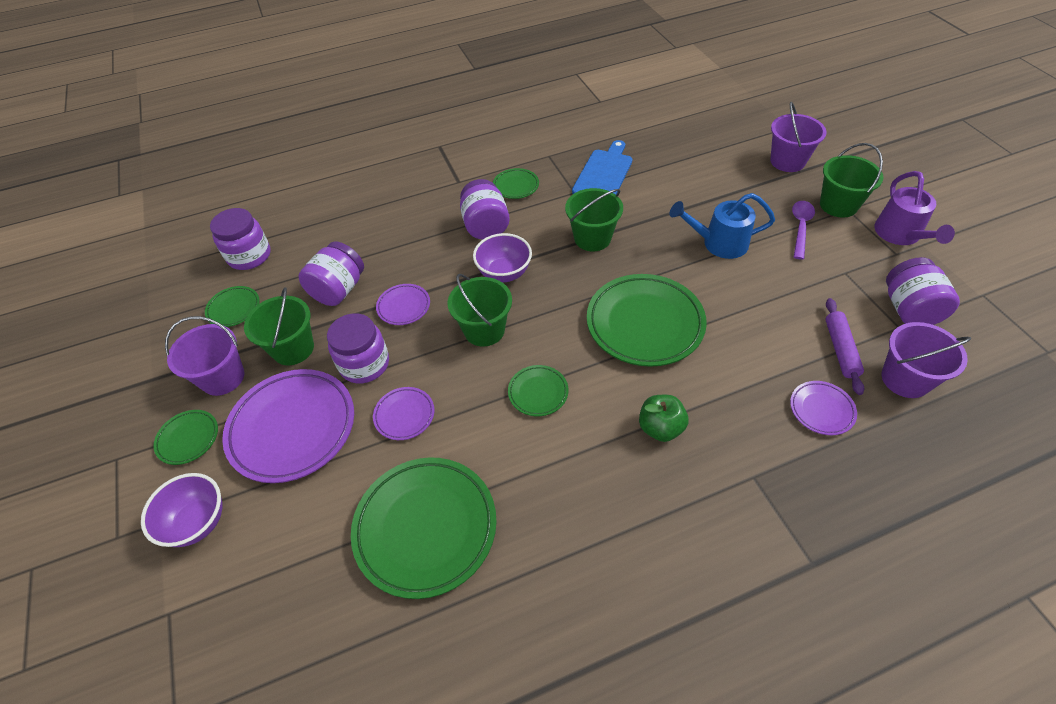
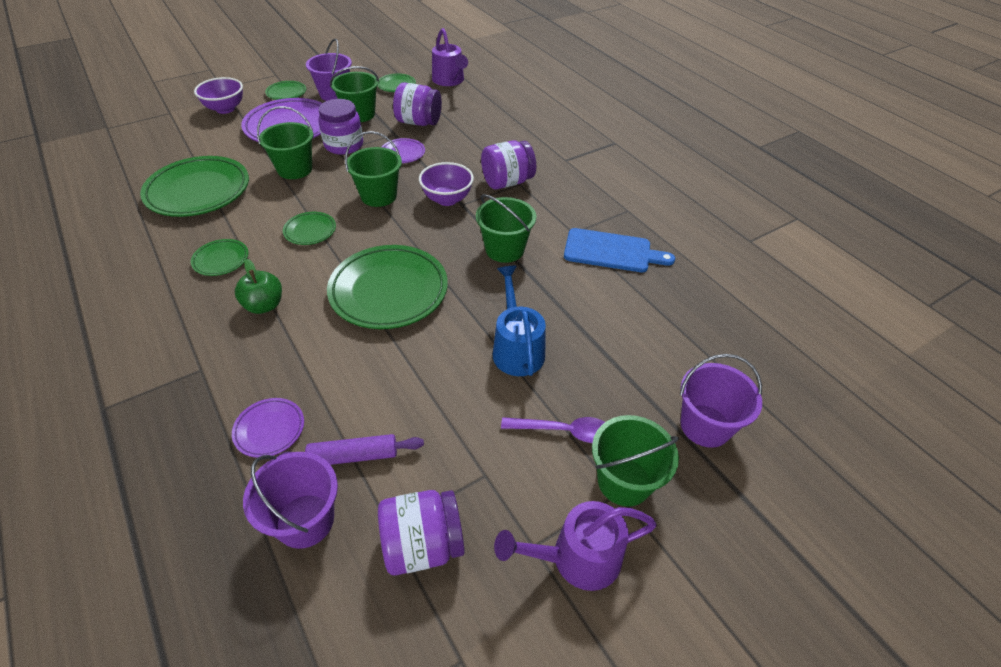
camera: 75 degrees right, 5 degrees down
(249, 256) = (449, 81): purple jar -> purple watering can
(404, 415) = (295, 169): purple plate -> green bucket
(516, 186) = (570, 194): green plate -> green plate (221, 260)

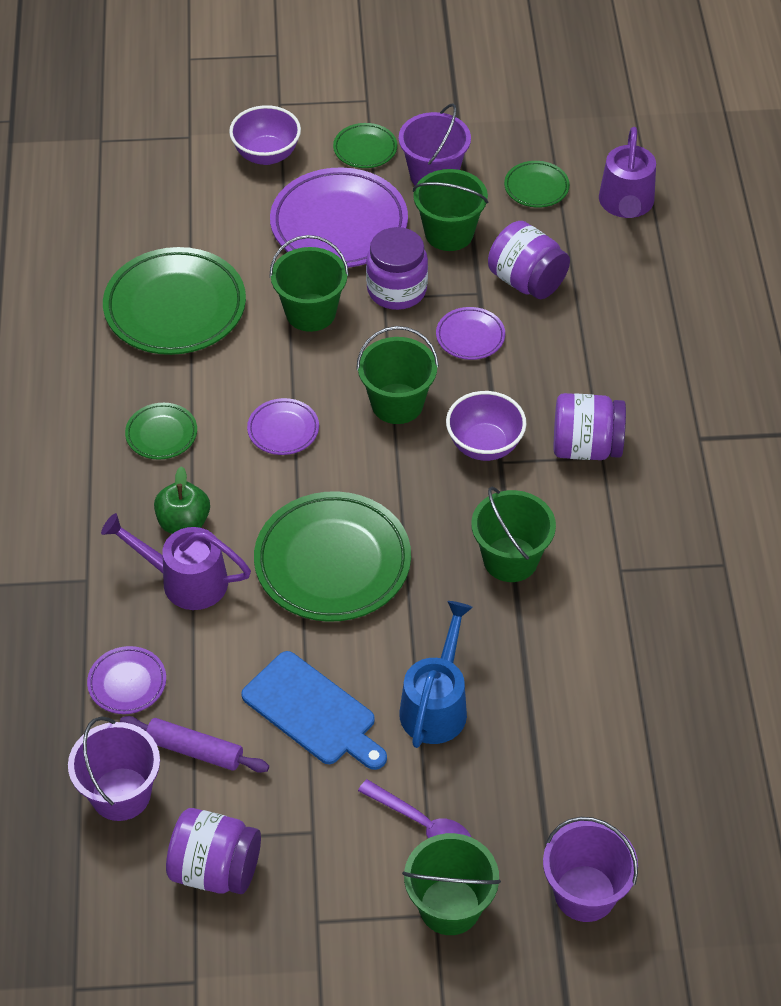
camera: 30 degrees right, 5 degrees up
(310, 231) = (283, 430): green plate -> purple plate
(576, 558) = (350, 952): purple watering can -> purple watering can (184, 580)
(611, 251) = (650, 621): blue cutting board -> blue cutting board (313, 712)

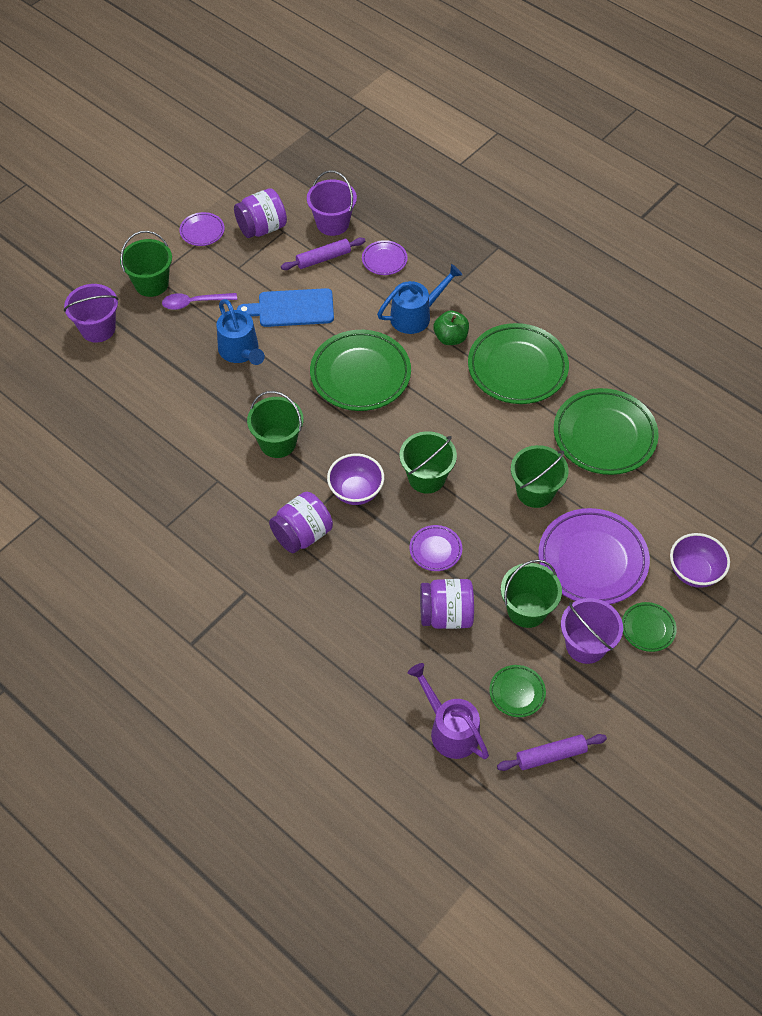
camera: 135 degrees right, 5 degrees up
(161, 434) = (517, 368): green plate -> green plate, size x2.08
(184, 580) = (416, 315): purple watering can -> blue watering can
(283, 430) = (464, 417): purple plate -> purple plate (202, 231)
(397, 290) = (509, 545): purple jar -> none
(562, 133) = (551, 755): none -> purple rolling pin

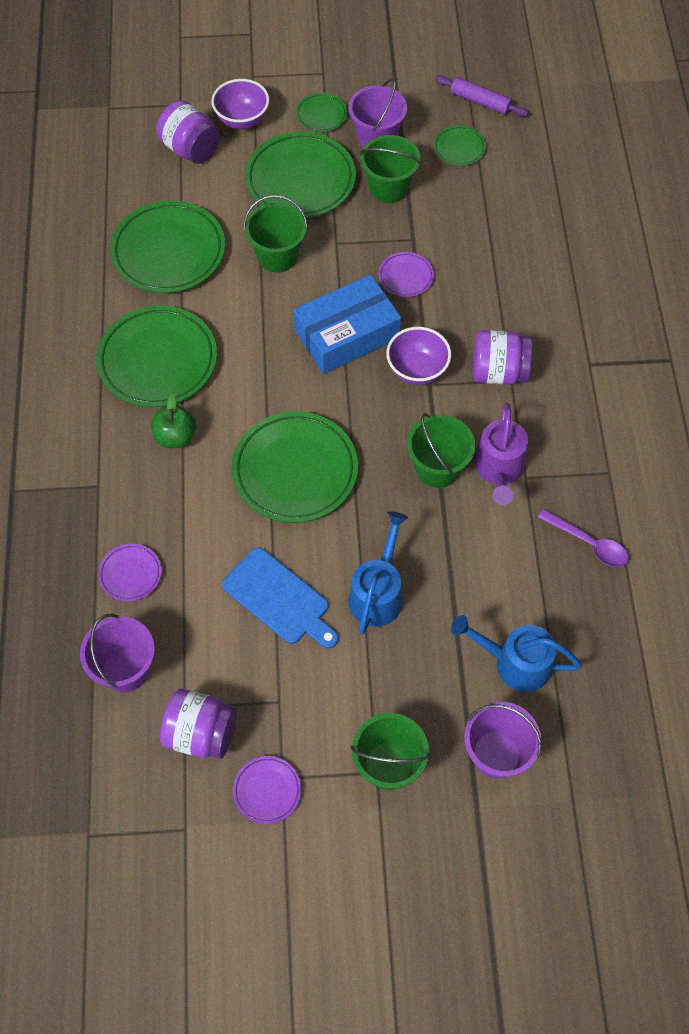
camera: 135 degrees left, 5 degrees up
(194, 303) = (367, 696): purple spoon -> purple spoon (589, 544)
(323, 258) = (184, 632): purple rolling pin -> none
(416, 315) = (176, 486): blue watering can -> blue watering can (514, 662)
(426, 477) = (347, 334): green bucket -> blue box
(446, 615) = (451, 229): purple jar -> purple jar (191, 149)
(449, 729) = (531, 163): purple watering can -> purple watering can (499, 470)
(592, 560) = (300, 180): purple plate -> green plate

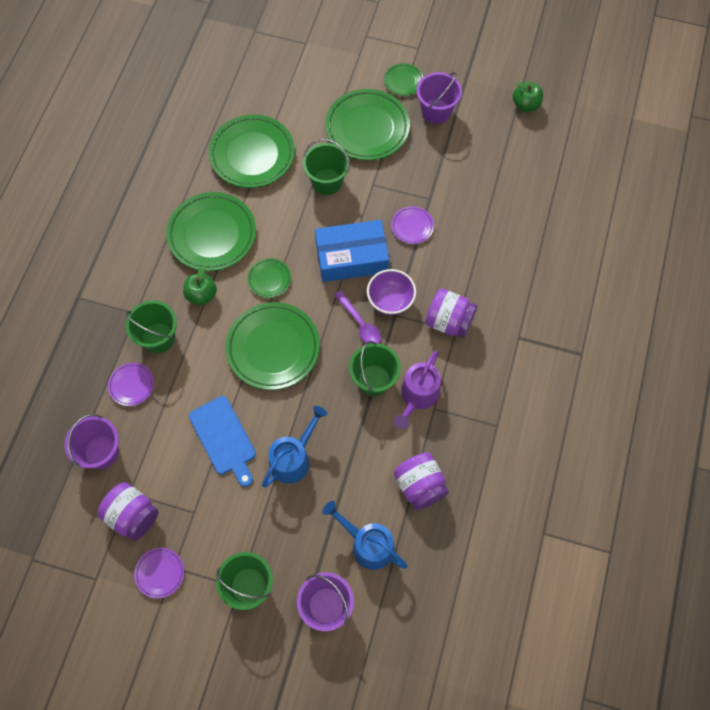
camera: 20 degrees right, 5 degrees up
(191, 149) = (299, 80): purple jar -> purple jar (420, 486)
(242, 120) = (344, 68): purple bowl -> none
(389, 188) = (429, 153): green bucket -> green bucket (158, 338)
(459, 148) = (494, 138): green plate -> green plate (269, 279)
(480, 101) = (525, 105): purple rolling pin -> green apple
(589, 544) = (459, 475): purple spoon -> purple spoon (360, 324)

